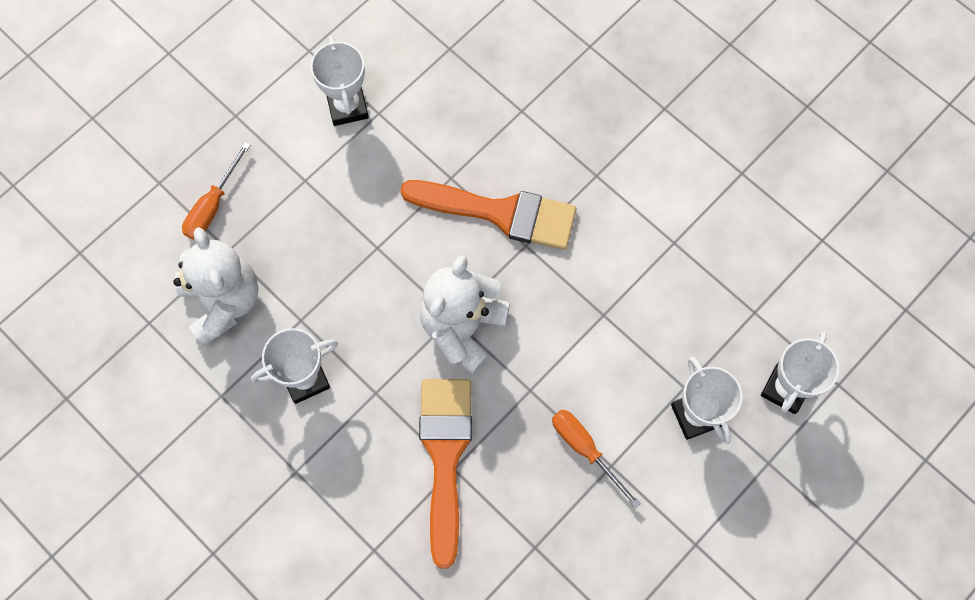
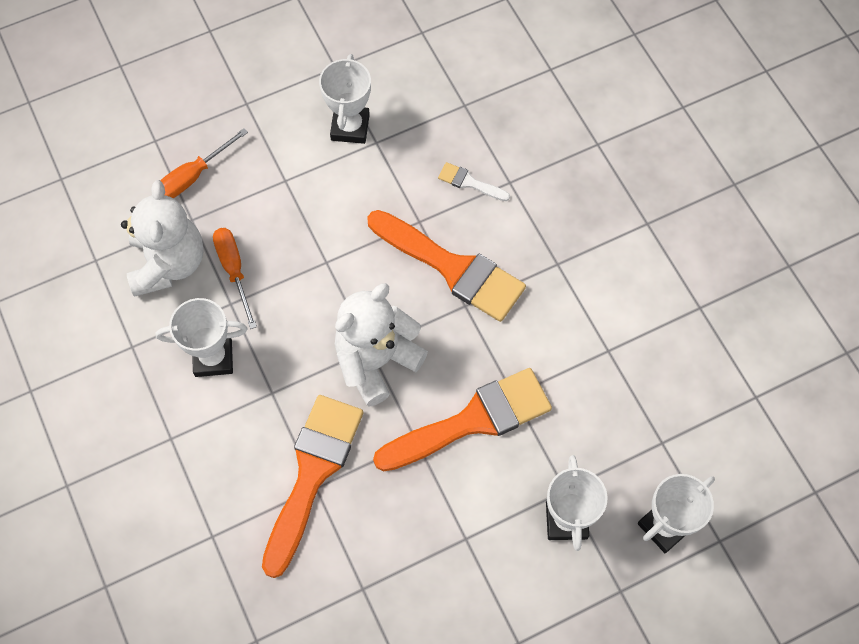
camera: 20 degrees right, 5 degrees down
(484, 124) = (469, 182): none -> white brush
(575, 353) = (472, 420): none -> orange brush
(585, 449) = (447, 514): orange screwdriver -> orange screwdriver (234, 270)

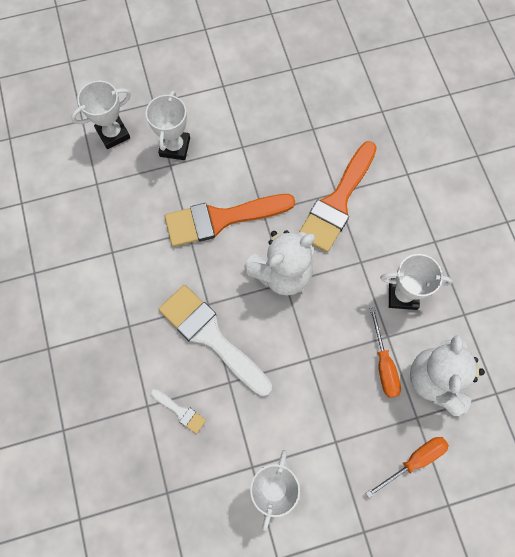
camera: 170 degrees left, 5 degrees up
(452, 268) = (211, 336): orange brush -> white brush

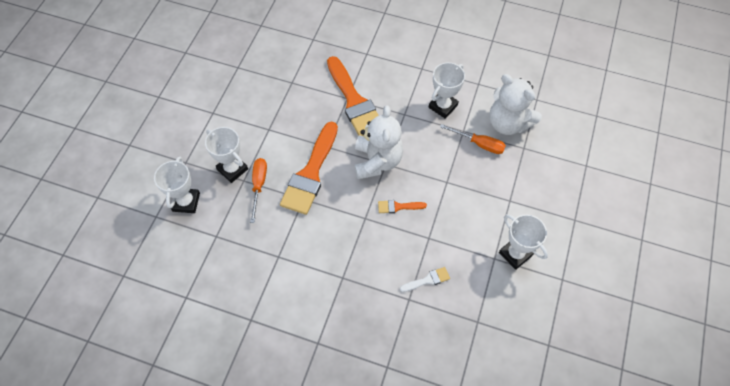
camera: 55 degrees left, 10 degrees down
(211, 336) = (389, 230): white brush -> none
(244, 328) = (398, 207): none -> orange brush
(414, 461) = (549, 166): orange screwdriver -> orange screwdriver (259, 185)

